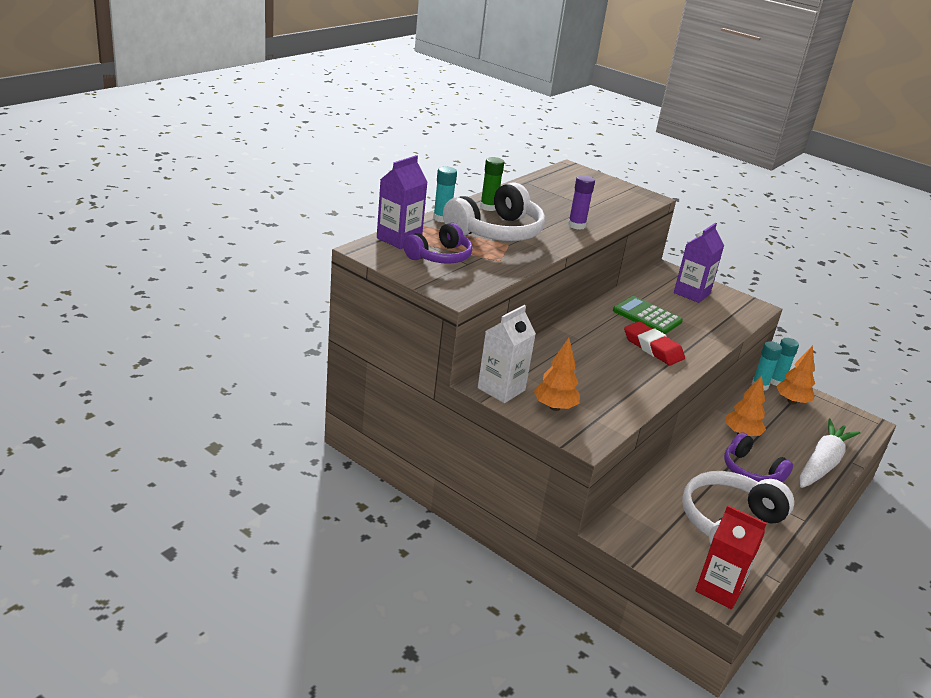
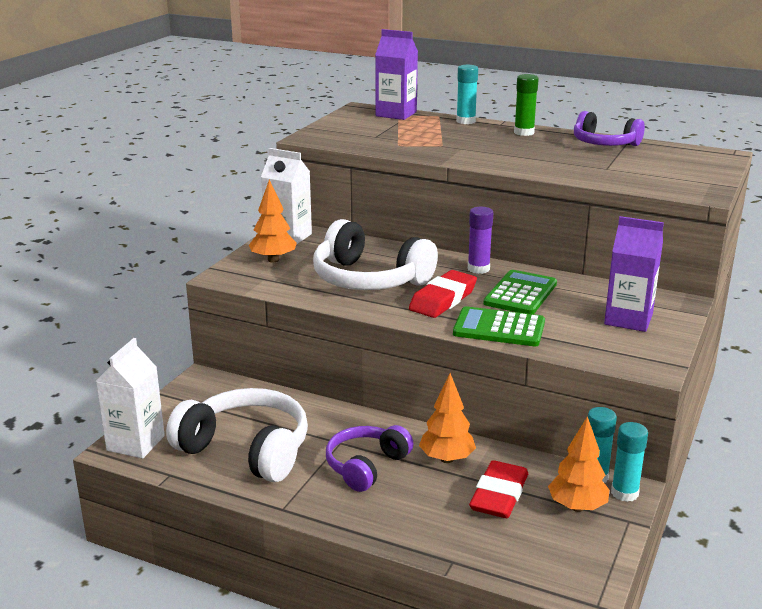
camera: 80 degrees right, 5 degrees down
(440, 256) = (378, 127): purple headphones -> purple headphones (604, 144)
(496, 232) = (464, 139): white headphones -> white headphones (369, 279)
(576, 225) = (537, 165): purple glue stick -> purple glue stick (478, 269)
(702, 339) = (499, 328): none -> green calculator
(719, 589) = (135, 443): red carton -> white carton
(782, 425) = (499, 495): none -> red eraser
(822, 463) = (426, 530): white carrot -> none

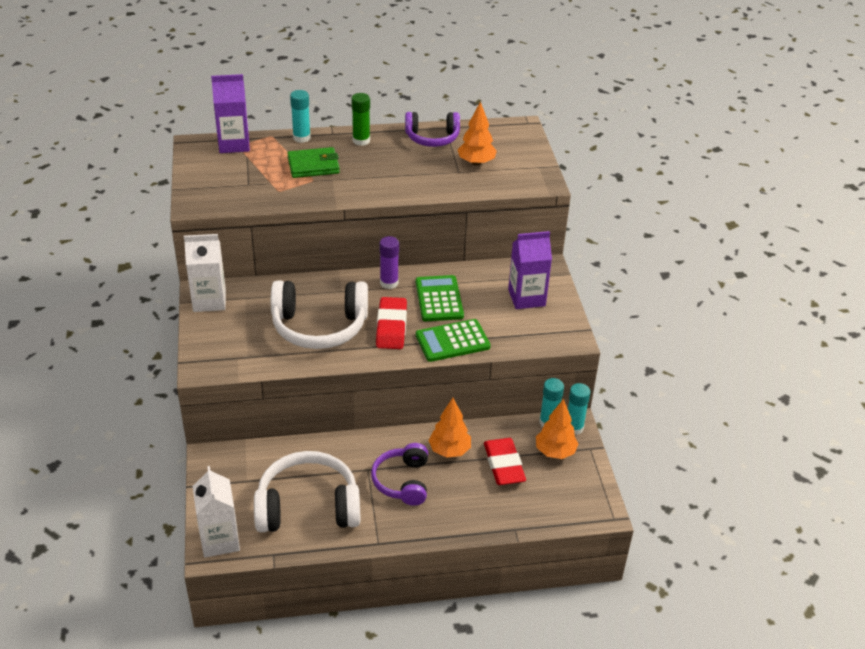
camera: 35 degrees left, 15 degrees up
(273, 260) = (224, 333): orange tree -> orange tree (476, 162)
(454, 137) = (313, 165): none -> green wallet

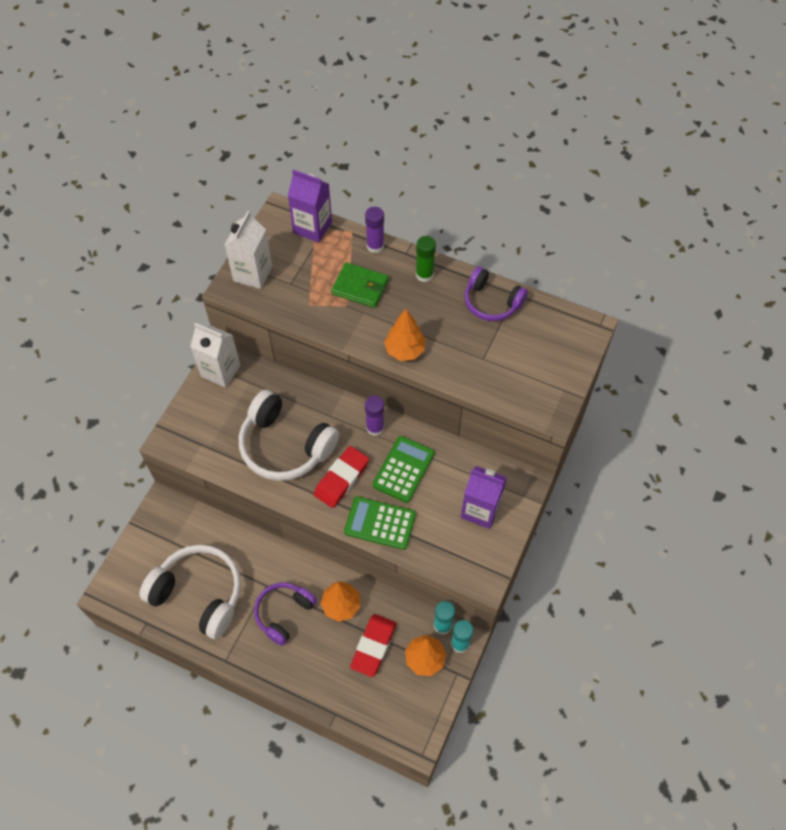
camera: 35 degrees right, 20 degrees up
(220, 540) = (119, 586): white carton -> white carton (253, 273)
(301, 137) = (375, 246): turquoise glue stick -> purple glue stick
(476, 162) = (508, 355): orange tree -> orange tree (405, 350)

